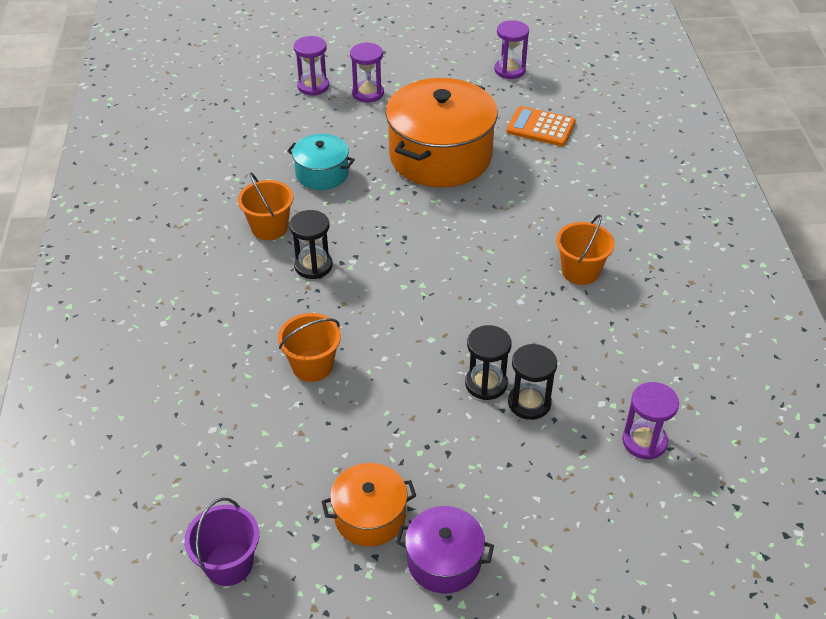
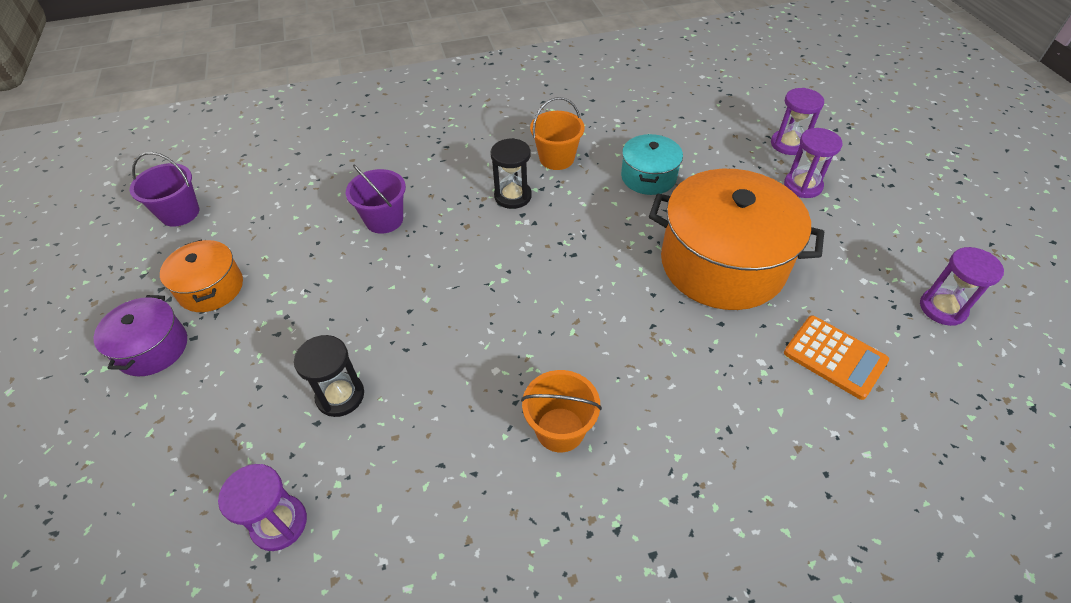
camera: 80 degrees right, 5 degrees up
(312, 366) = (384, 220): orange bucket -> purple bucket
(486, 383) = (367, 353): black hourglass -> none
(540, 127) = (834, 357): orange calculator -> orange calculator turned 120 degrees clockwise

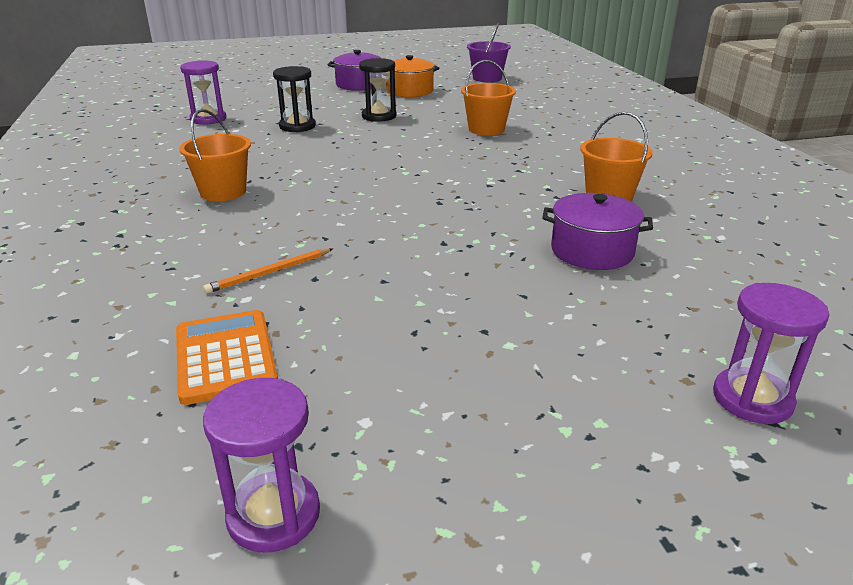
camera: 90 degrees right, 20 degrees down
(384, 220) = (486, 129): purple bucket -> orange bucket
(513, 196) = (531, 175): black hourglass -> black hourglass (379, 116)
(648, 177) = (592, 251): turquoise pot -> purple pot
(720, 354) = (269, 273): none -> orange pencil
(722, 263) = (417, 290): orange pot -> none
(802, 186) = (618, 395): purple hourglass -> none
(834, 357) = (225, 357): orange calculator -> orange calculator turned 120 degrees clockwise

